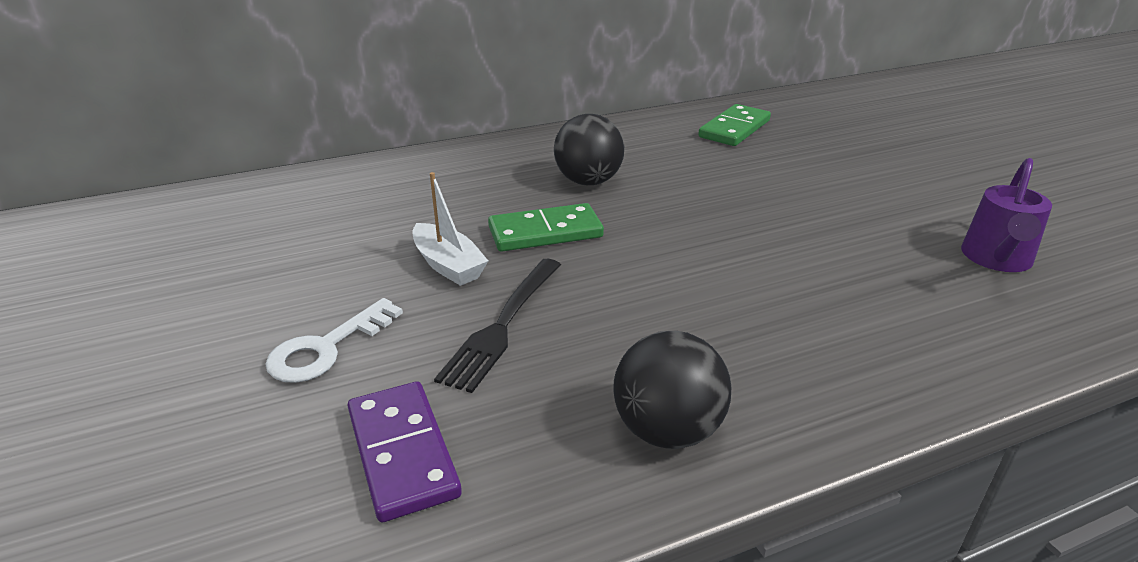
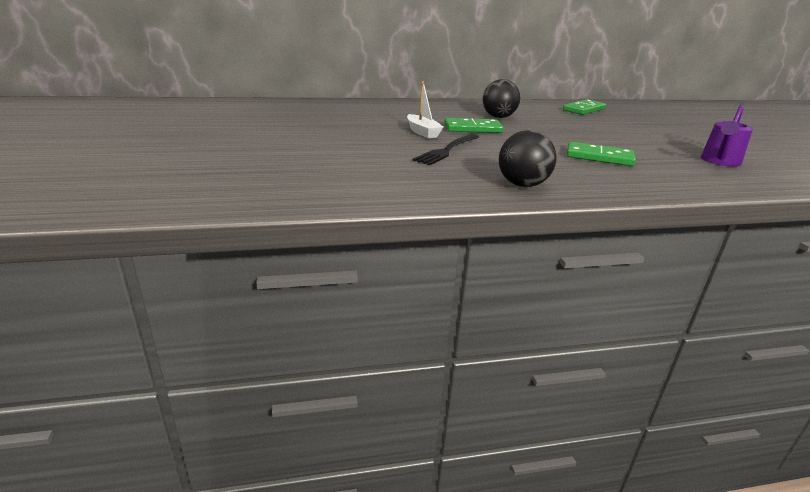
camera: 10 degrees right, 5 degrees down
(327, 348) = (363, 147): white key -> none
(403, 453) = (396, 175): purple domino -> none
(791, 289) = (599, 157): none -> green domino

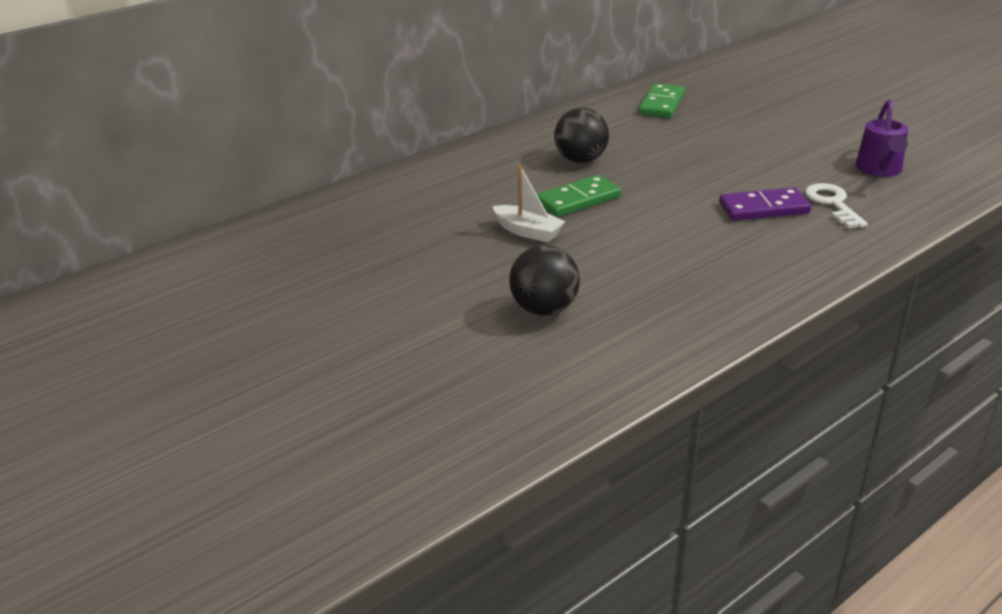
camera: 25 degrees left, 5 degrees up
(447, 150) = (596, 260): black fork -> none
(522, 185) = (735, 294): black ball -> black ball (544, 309)
(599, 157) = (763, 208): green domino -> purple domino
(658, 167) = (833, 204): none -> white key

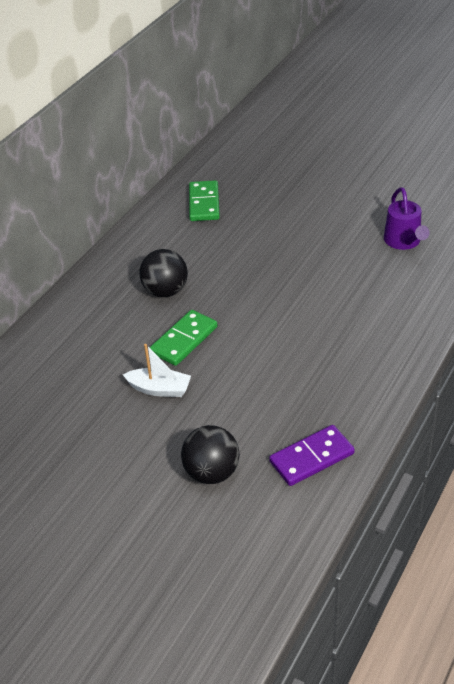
camera: 20 degrees left, 10 degrees up
(763, 208) = (334, 310): purple domino -> purple domino (312, 458)
(833, 204) = (383, 290): white key -> none

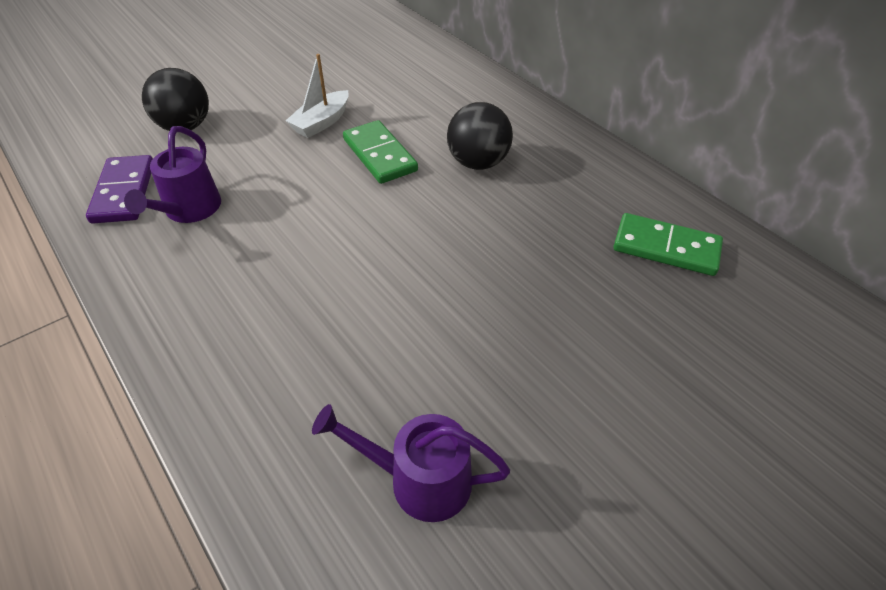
camera: 110 degrees right, 5 degrees up
(304, 409) = (189, 210): none -> purple watering can

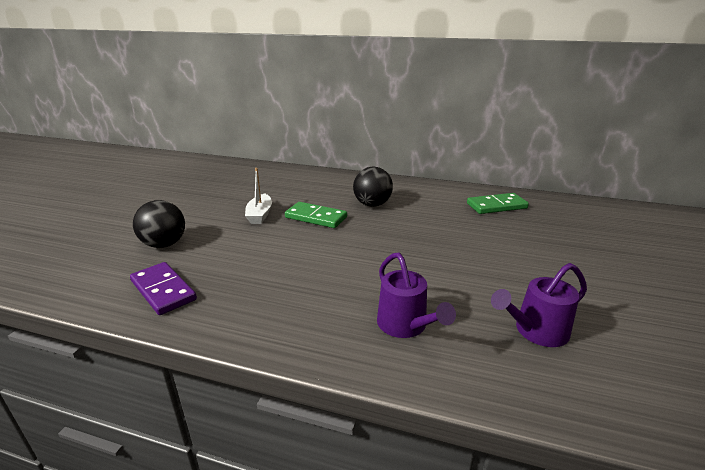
camera: 35 degrees left, 20 degrees down
(189, 210) = (229, 281): purple watering can -> purple watering can (406, 326)

